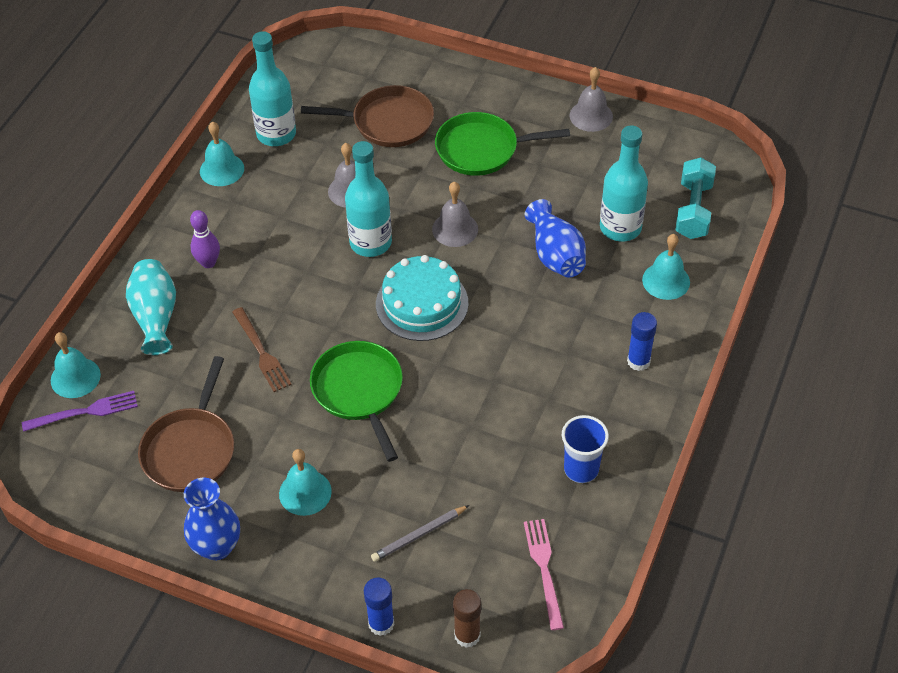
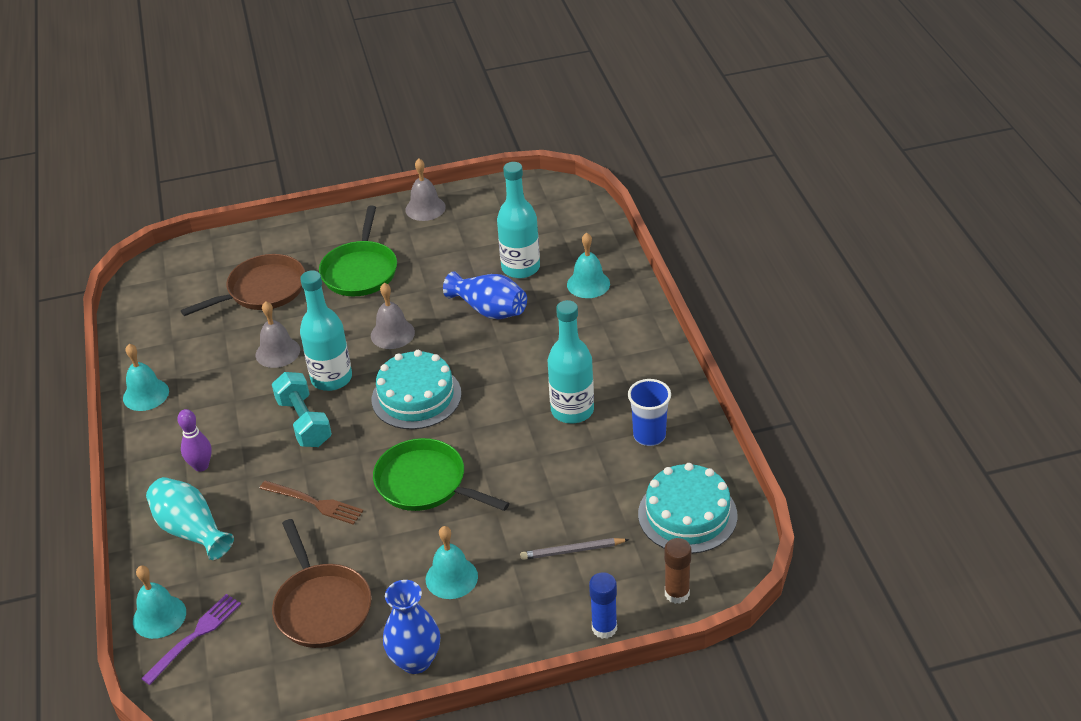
camera: 35 degrees left, 10 degrees down
(276, 134) = (171, 345): turquoise bottle -> turquoise bottle (572, 410)
(419, 535) = (572, 551): grey pencil -> grey pencil turned 60 degrees clockwise
(482, 149) = (360, 271): green pan -> green pan turned 45 degrees counterclockwise
(543, 568) = (687, 515): pink fork -> turquoise cake
(638, 361) = (620, 344): blue glue stick -> none
(693, 210) = (563, 230): turquoise dumbbell -> turquoise dumbbell (304, 422)

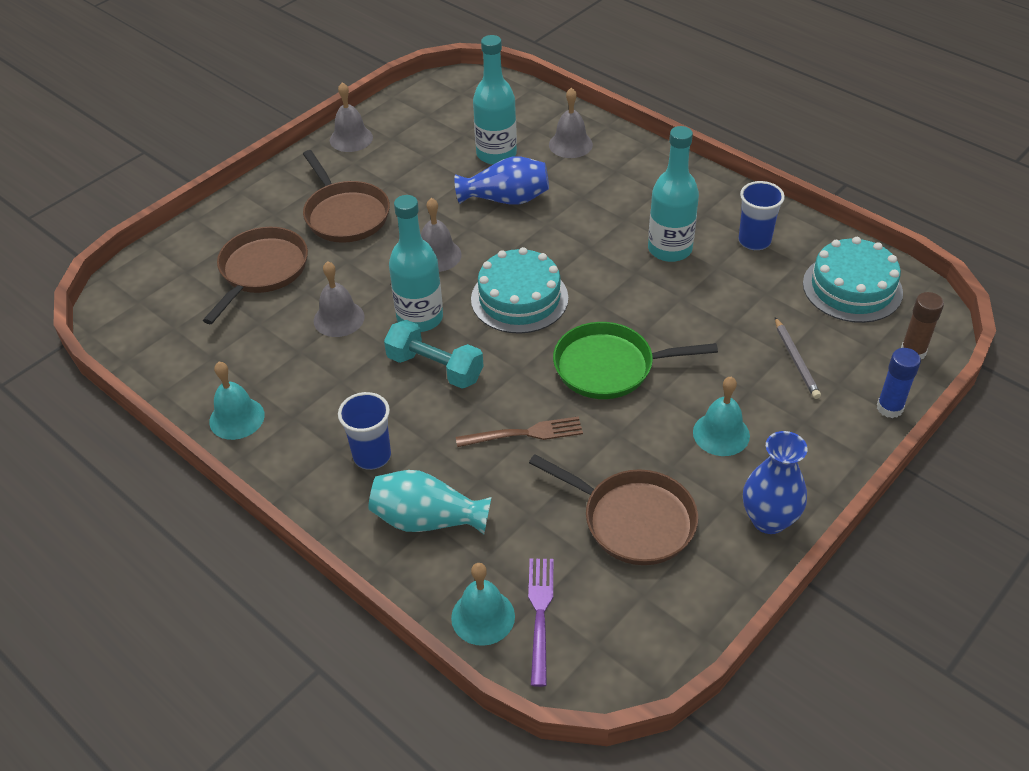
camera: 35 degrees left, 5 degrees up
(201, 466) = (372, 456): purple bowling pin -> blue cup
(360, 271) = (345, 214): green pan -> brown pan
(572, 551) = (796, 360): grey pencil -> grey pencil turned 60 degrees counterclockwise
(588, 284) = (570, 144): turquoise bell -> grey bell

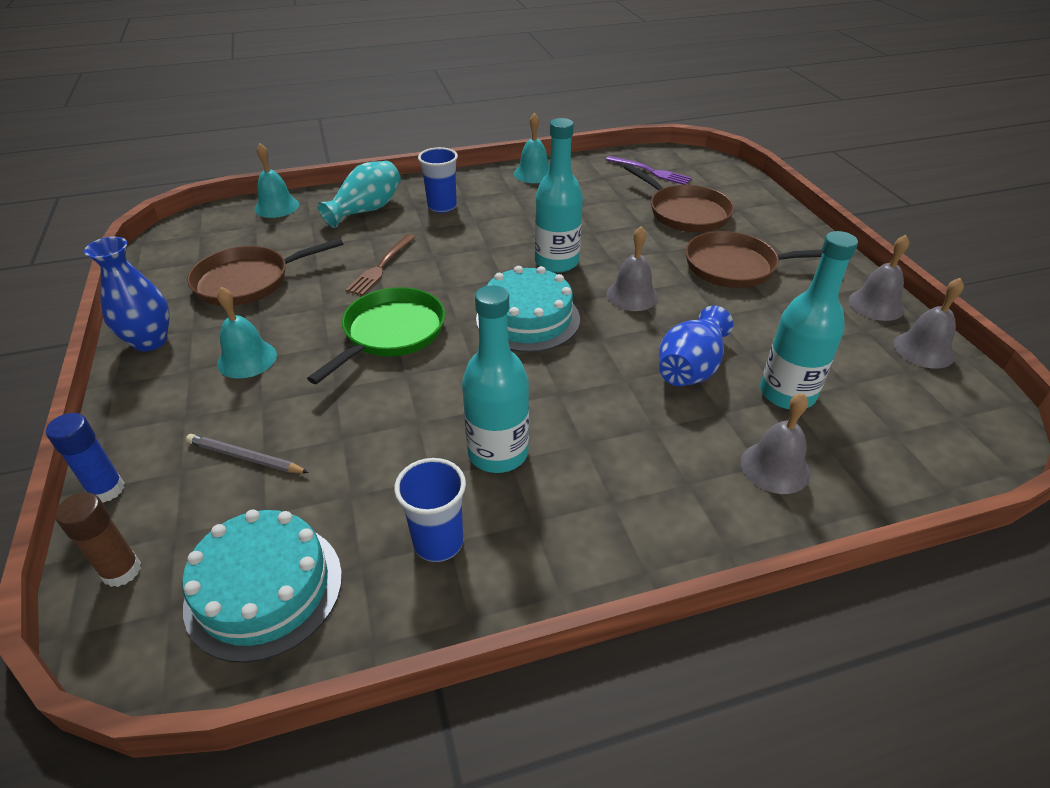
camera: 120 degrees right, 5 degrees down
(339, 318) = (594, 229): grey bell -> grey bell (923, 350)
(435, 368) = (493, 252): turquoise dumbbell -> none
(540, 613) = (248, 224): purple fork -> purple fork (651, 171)

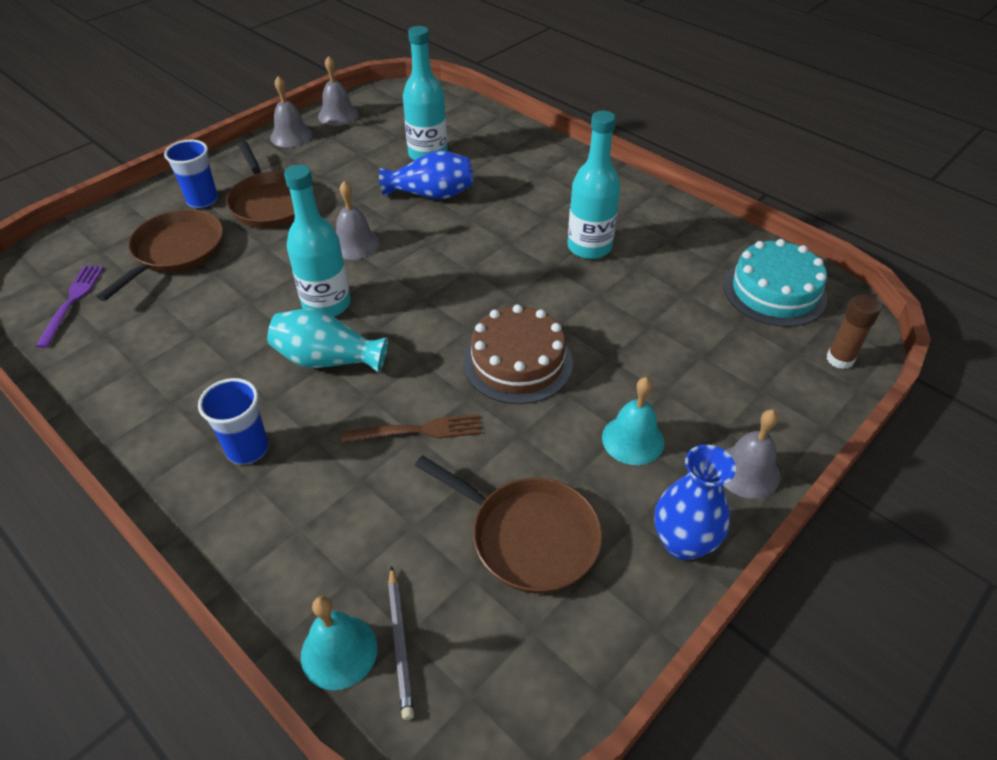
camera: 120 degrees left, 5 degrees up
(107, 490) = (817, 418): blue glue stick -> none
(245, 457) = (715, 363): grey pencil -> grey pencil (400, 643)
(366, 210) = (295, 526): turquoise vase -> turquoise vase (328, 359)
(391, 333) = (517, 362): green pan -> brown cake
(438, 542) = (675, 242): blue cup -> blue cup (202, 200)
(528, 319) = (432, 289): turquoise cake -> none
(533, 174) = (111, 401): turquoise bell -> none
(775, 467) = (500, 148): grey bell -> grey bell (747, 471)

